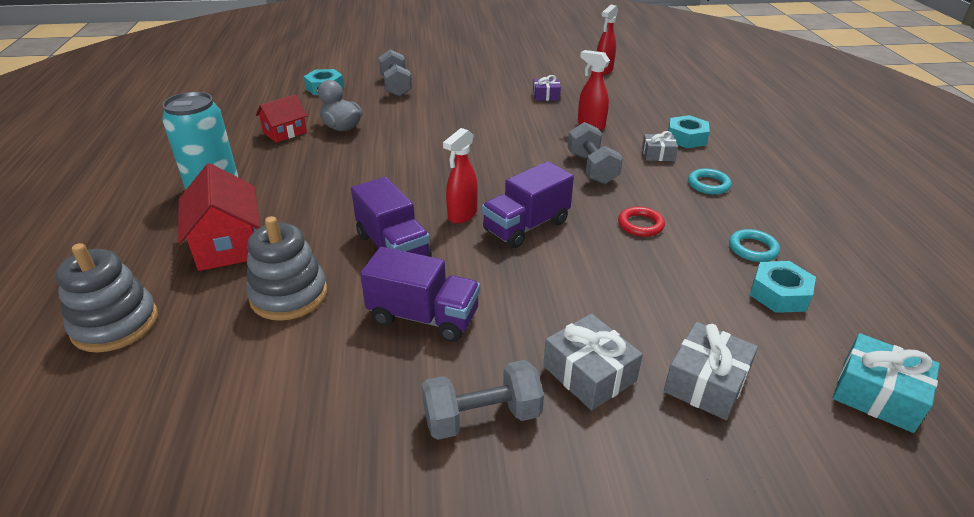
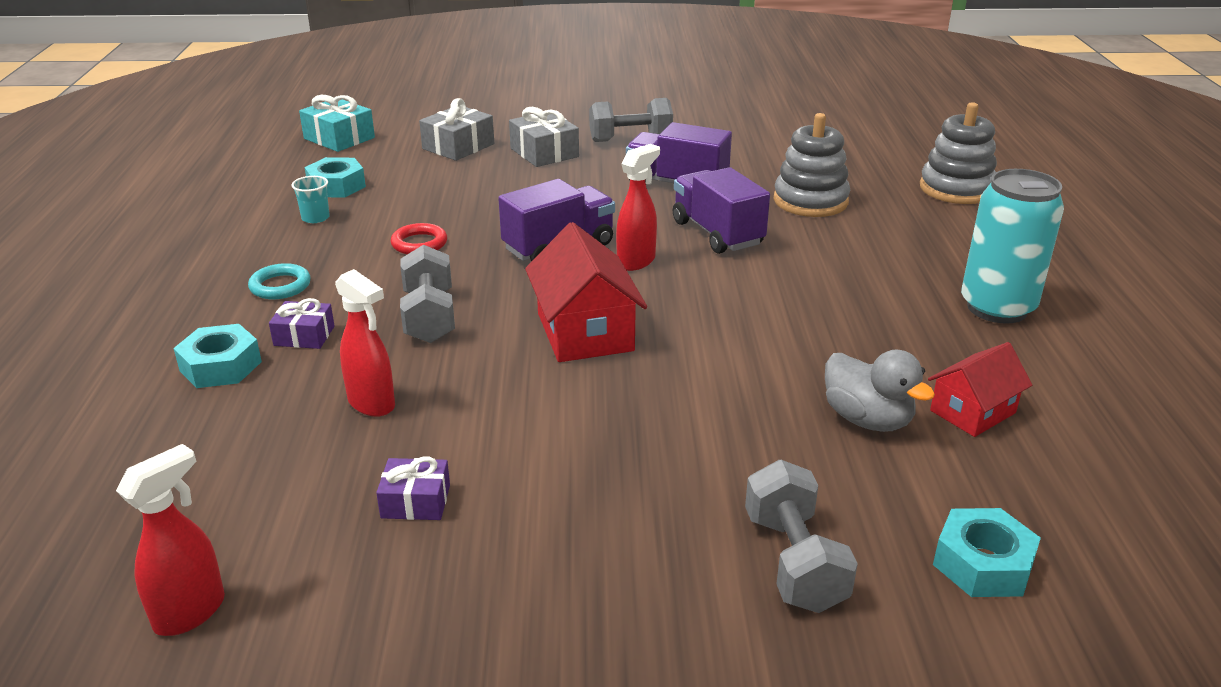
camera: 175 degrees left, 5 degrees down
(228, 244) = (910, 242): red house -> red house (585, 332)
(658, 154) = (304, 336): grey gift -> purple gift
(753, 249) = (315, 218): turquoise ring -> turquoise cup

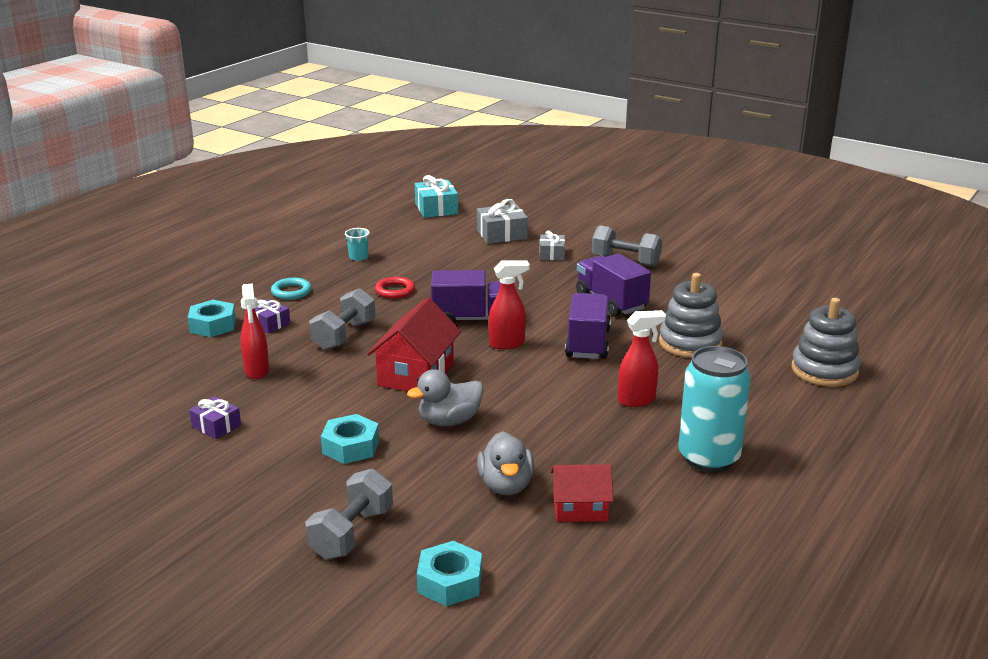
camera: 35 degrees right, 5 degrees down
(191, 612) = (73, 432): red spray bottle -> red spray bottle (637, 400)
(336, 186) = (395, 240): turquoise nut -> turquoise nut (350, 447)
(544, 153) = (552, 254): grey gift -> grey gift, size x0.64
(701, 371) = (449, 421): none -> grey duck

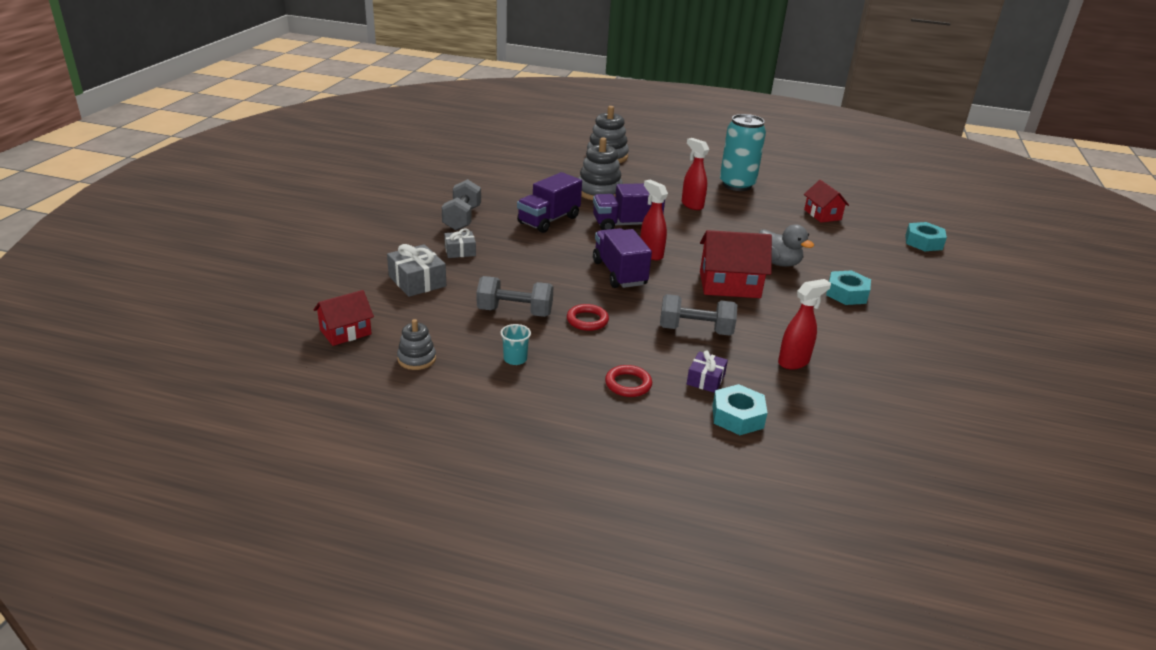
camera: 110 degrees left, 5 degrees up
(216, 426) = (887, 359): purple gift -> none
(291, 292) = (628, 384): turquoise ring -> red ring
(352, 533) = (925, 276): grey dumbbell -> grey dumbbell (515, 312)
(384, 227) = (416, 359): none -> grey stacking toy
(436, 209) = (345, 332): turquoise gift -> red house
(506, 485) = (826, 236): grey duck -> none

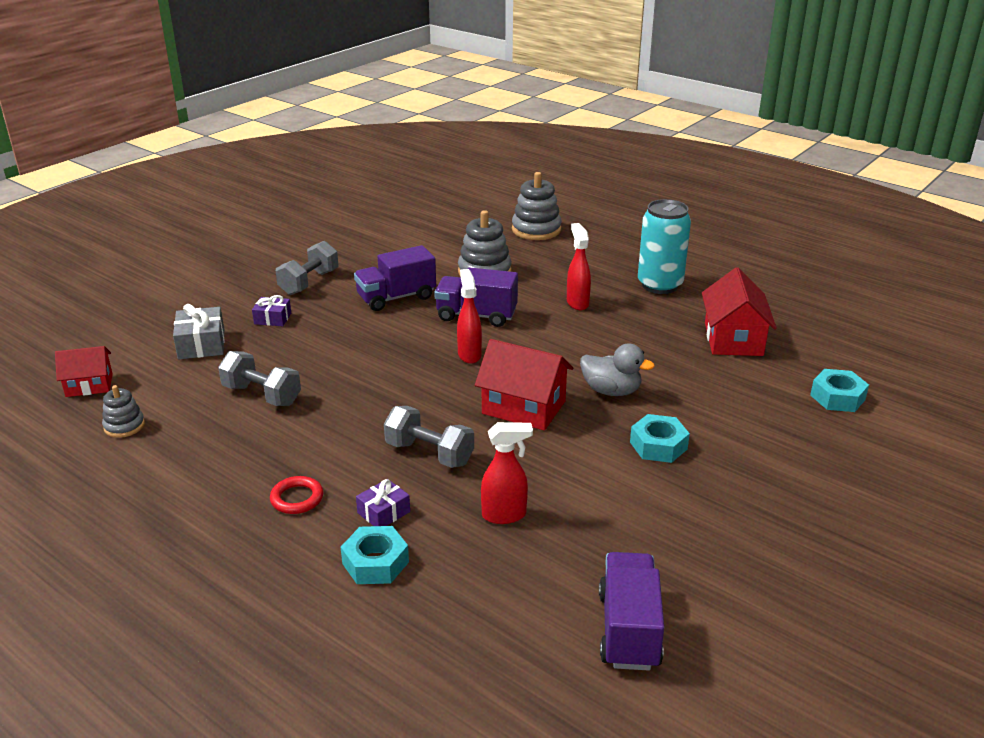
camera: 25 degrees right, 0 degrees up
(460, 251) = (272, 318): grey gift -> purple gift
(515, 359) = (213, 446): turquoise cup -> none
(587, 320) = (325, 419): red ring -> none
(619, 273) = (412, 371): purple truck -> purple truck (628, 630)
(778, 263) = (611, 391): grey duck -> grey duck turned 45 degrees counterclockwise
(822, 215) = (733, 339): red house -> red house, size x1.58

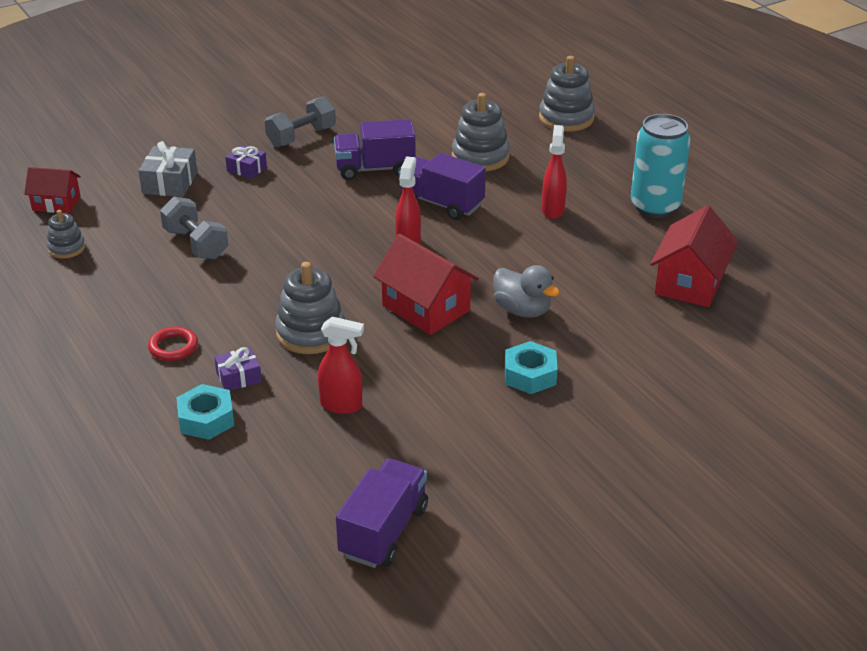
camera: 20 degrees right, 5 degrees up
(429, 453) = (311, 333): grey dumbbell -> grey stacking toy
(837, 397) = (754, 368): turquoise nut -> none

